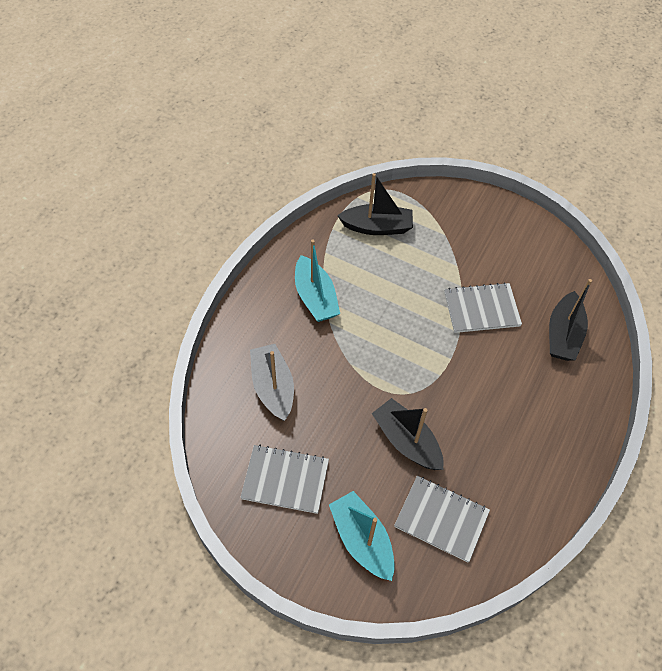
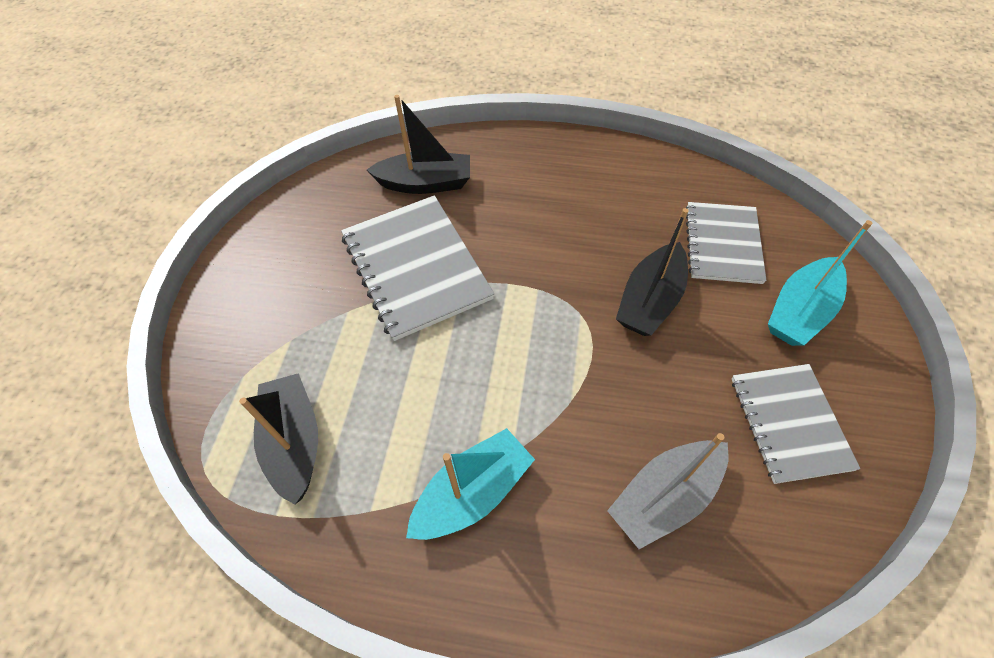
camera: 105 degrees left, 0 degrees up
(481, 309) = (416, 267): grey notebook -> grey notebook, size x1.50

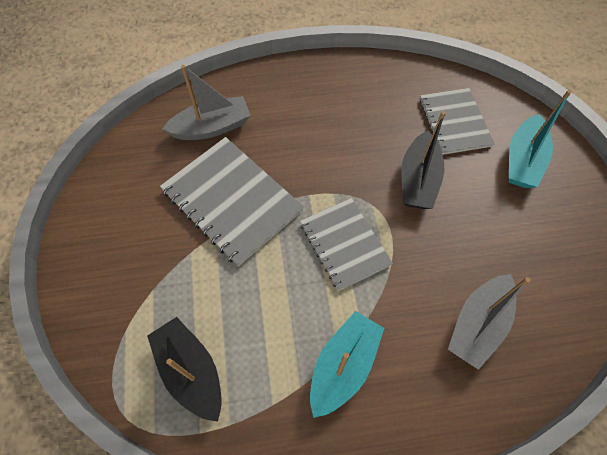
camera: 20 degrees left, 5 degrees up
(425, 183) = (212, 127): black boat -> grey boat
(789, 423) = (541, 245): grey notebook -> grey notebook (344, 244)

